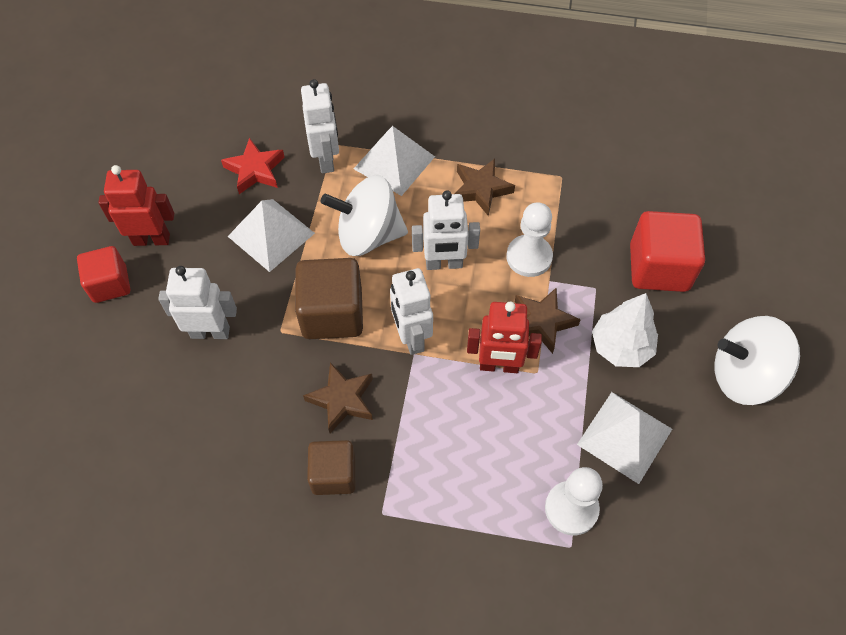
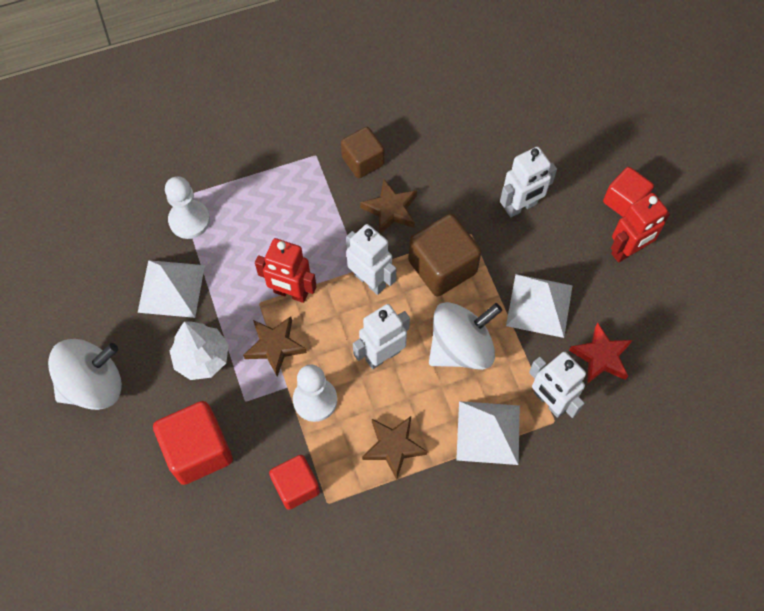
camera: 150 degrees right, 5 degrees up
(499, 366) = (290, 293): red robot -> red robot turned 135 degrees counterclockwise
(582, 200) = (296, 486): none -> red cube

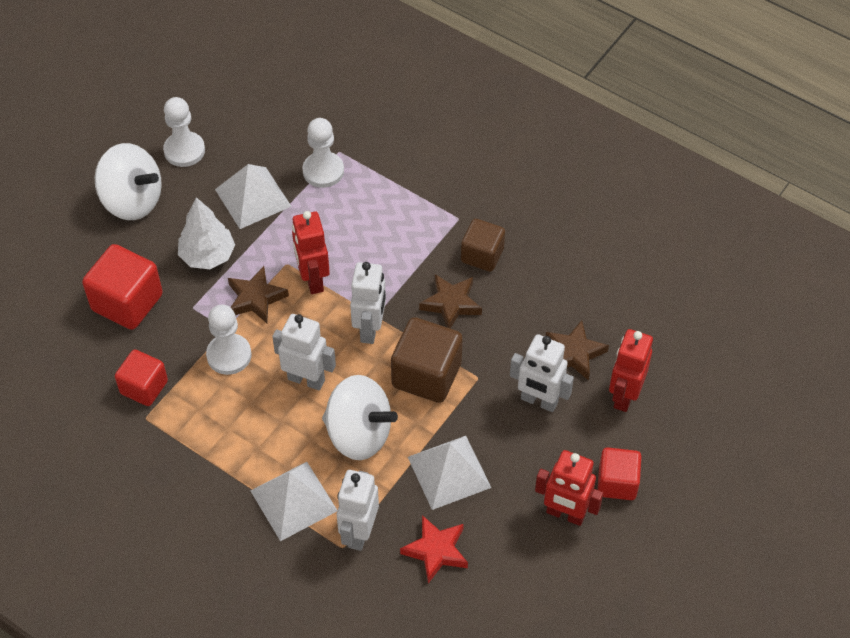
camera: 55 degrees right, 10 degrees down
(76, 312) = (184, 150): none -> white pawn
(393, 447) = (228, 436): brown star -> brown star (574, 353)
(555, 150) = (624, 396): none -> red robot

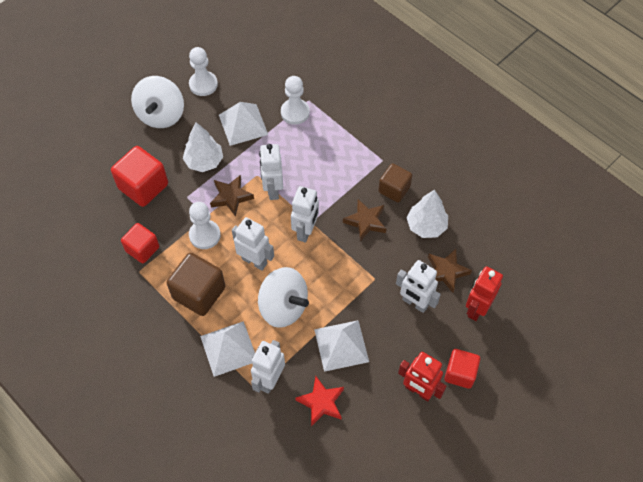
camera: 10 degrees right, 5 degrees up
(132, 201) = (161, 115): white spinning top -> white spinning top turned 60 degrees clockwise
(313, 280) = (273, 189): red robot -> white robot
(426, 375) = (339, 271): brown cube -> brown cube (199, 293)
(535, 297) = (426, 226): none -> white tree

